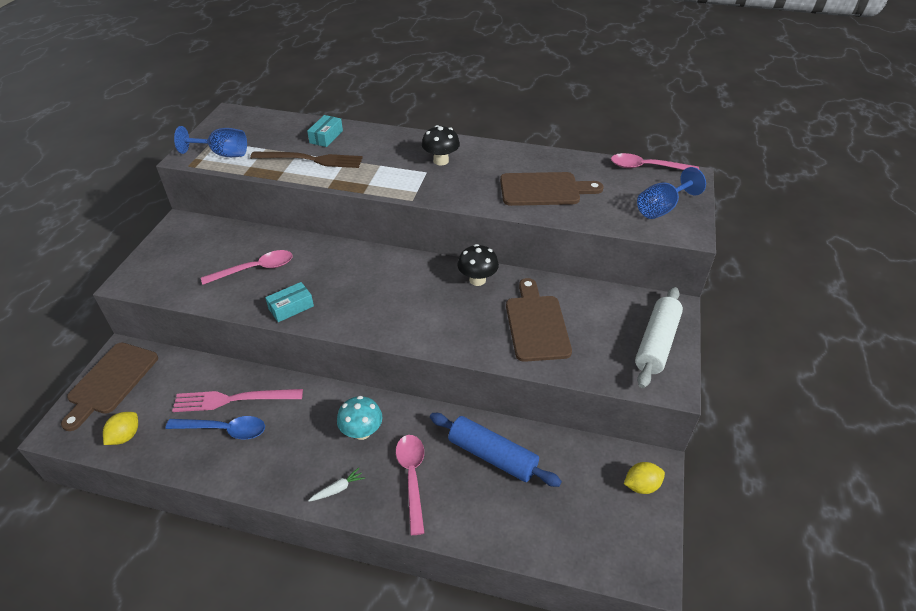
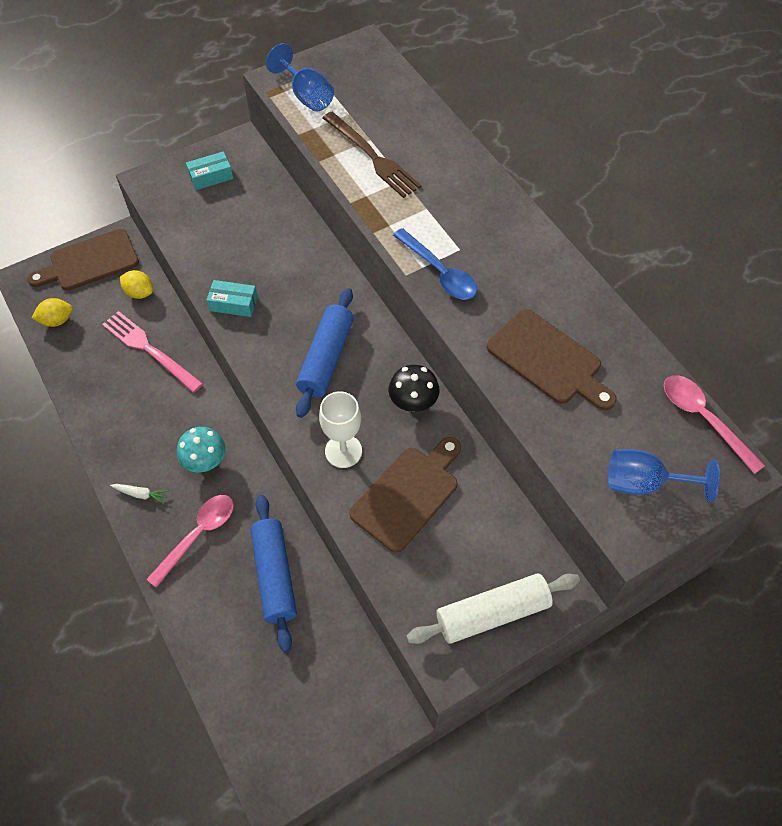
camera: 45 degrees right, 15 degrees up
(225, 430) = (119, 372): blue spoon -> blue spoon (440, 273)
(256, 269) = (248, 240): pink spoon -> none
(326, 137) = (417, 135): turquoise box -> turquoise box (211, 176)
(394, 294) = (326, 358): none -> blue rolling pin
(441, 161) = (490, 245): black mushroom -> none
(470, 331) = (343, 451): none -> white goblet
(641, 485) = (358, 719): yellow lemon -> yellow lemon (139, 293)

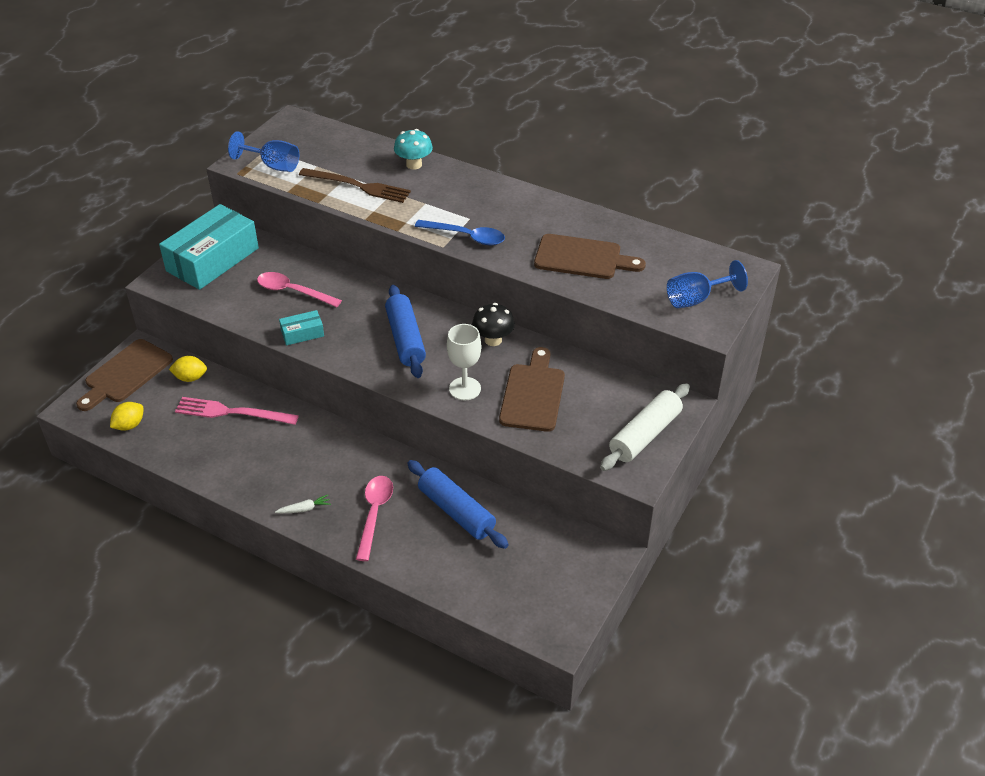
camera: 30 degrees left, 15 degrees down
(205, 461) = (342, 465): turquoise mushroom -> turquoise mushroom (414, 164)
(211, 176) = (212, 259): turquoise box -> turquoise box, size x2.25
(703, 418) = (706, 251): pink spoon -> pink spoon (292, 291)

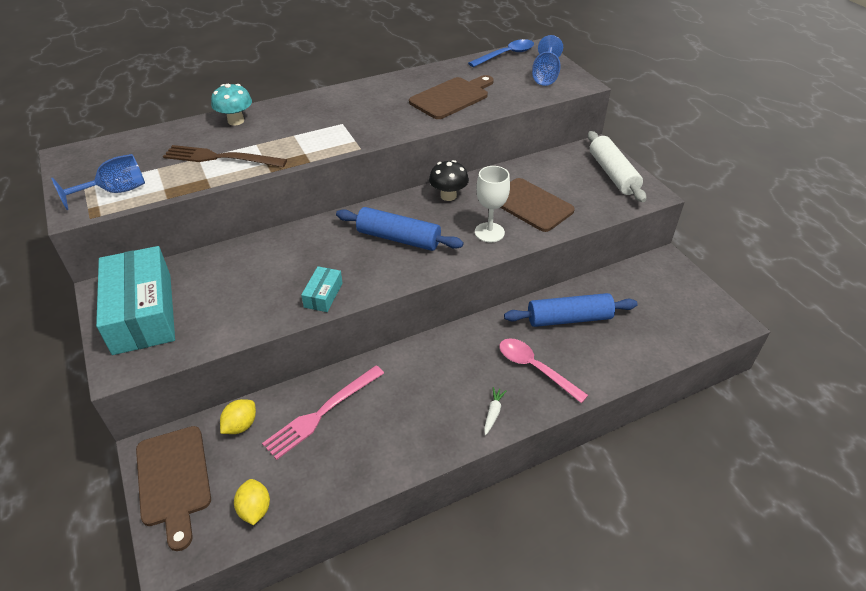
camera: 55 degrees left, 0 degrees up
(292, 291) = (259, 278): pink spoon -> none
(358, 186) = (220, 158): brown fork -> brown fork turned 135 degrees counterclockwise
(467, 237) = (363, 133): blue spoon -> blue spoon (506, 55)

